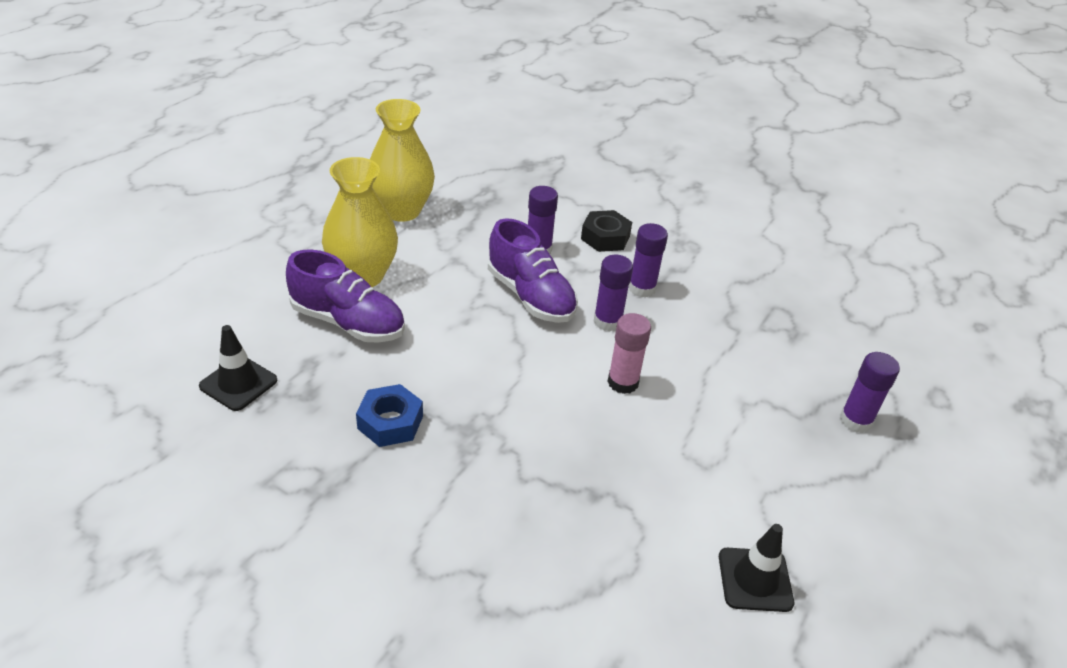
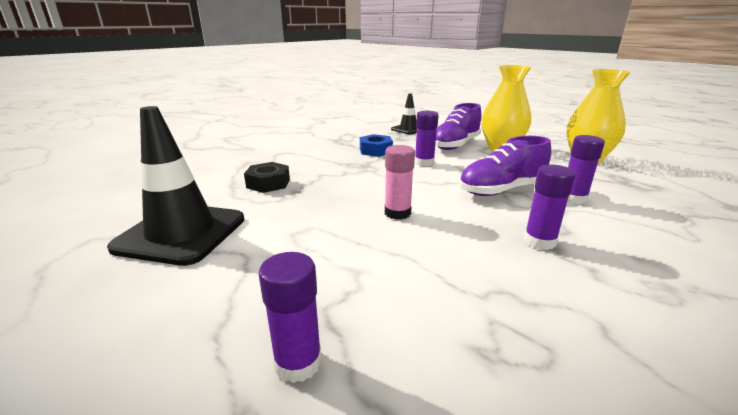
camera: 105 degrees right, 15 degrees down
(605, 237) = (626, 233): black nut -> black nut (268, 183)
(607, 321) = (477, 217): purple glue stick -> purple glue stick (424, 162)
(755, 580) = (181, 233): black traffic cone -> black traffic cone, size x1.86

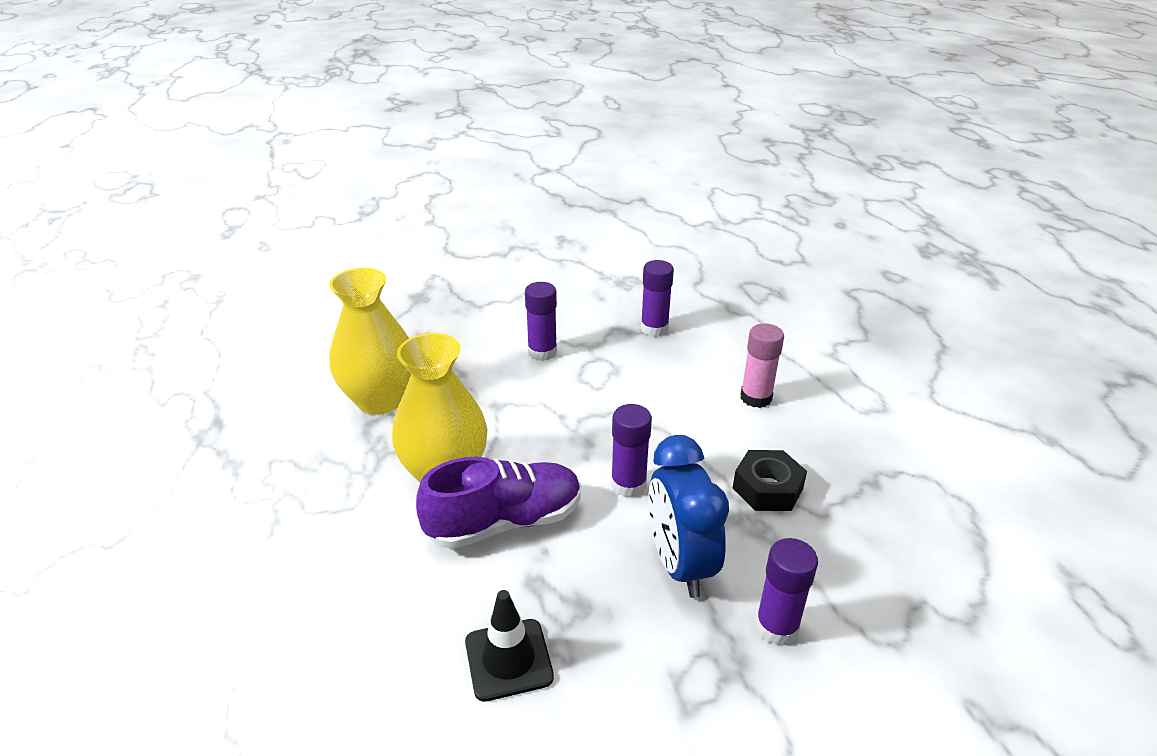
camera: 150 degrees left, 10 degrees up
(181, 233) = (1016, 449): black traffic cone -> none
(268, 183) = (917, 519): black nut -> black nut (767, 488)
(298, 362) = (889, 319): purple glue stick -> purple glue stick (776, 627)
(375, 150) = (680, 564): blue nut -> blue clock
(501, 190) = (598, 389): purple shoe -> none

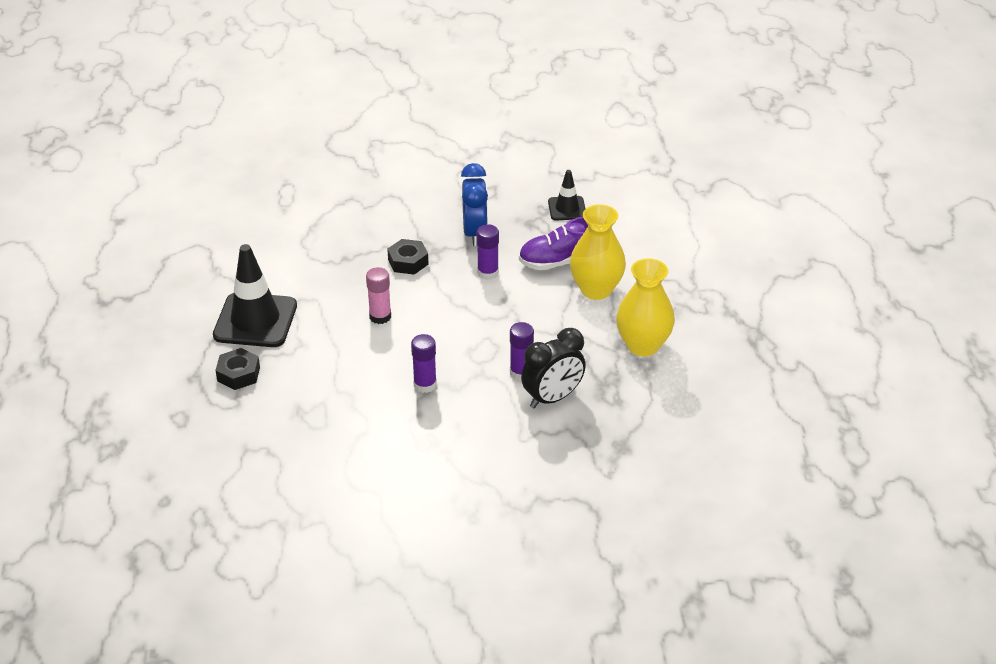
camera: 170 degrees left, 5 degrees up
(499, 330) = (552, 398): none -> black clock
(776, 627) = (441, 206): purple glue stick -> none
(875, 317) = (238, 374): none -> black nut
(915, 374) = (255, 320): none -> black traffic cone

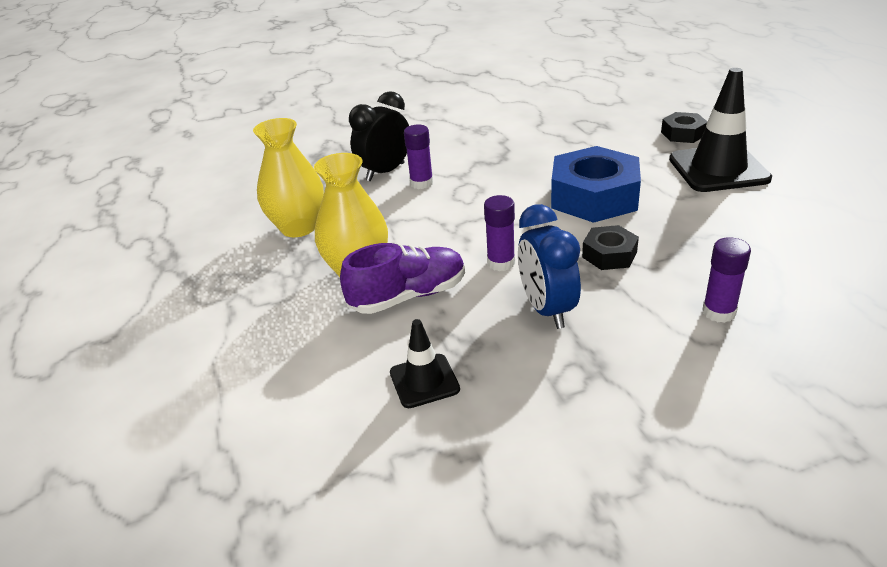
camera: 170 degrees right, 5 degrees down
(380, 316) = (594, 197): pink glue stick -> blue nut
(425, 384) = (508, 158): purple glue stick -> purple glue stick (719, 312)

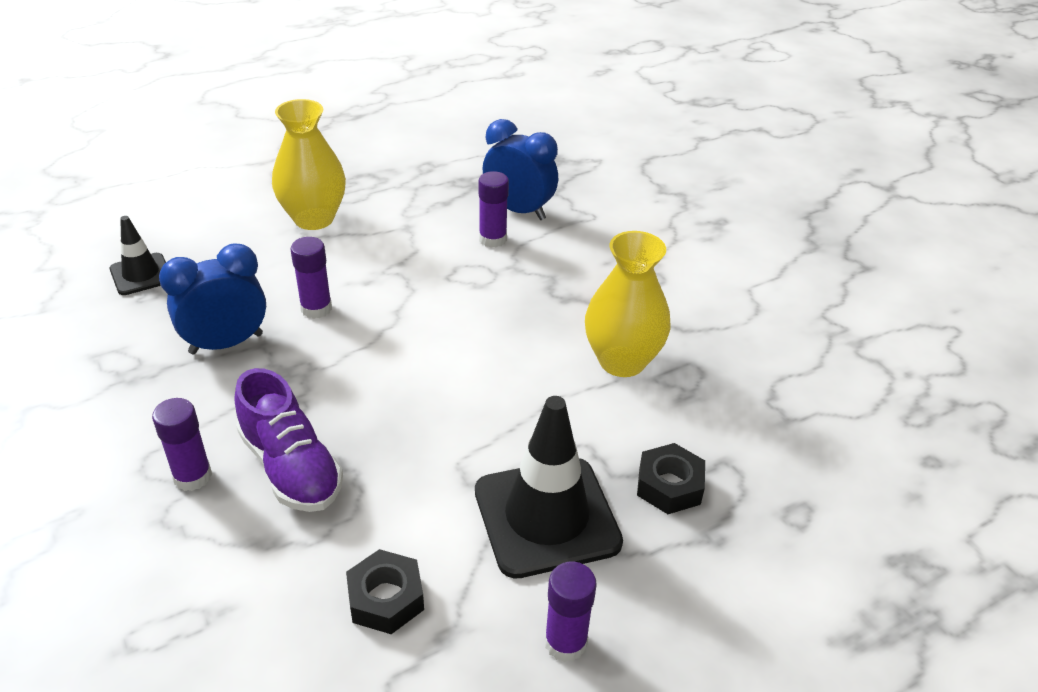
camera: 75 degrees right, 5 degrees up
(298, 227) = (398, 172): yellow vase -> yellow vase (622, 361)
(385, 172) = (519, 210): black clock -> blue clock
(408, 296) = (267, 253): purple shoe -> purple shoe (291, 467)
(594, 197) = (460, 380): blue nut -> none
(609, 255) = (322, 391): black nut -> black nut (386, 598)
(811, 166) = (565, 642): none -> purple glue stick

